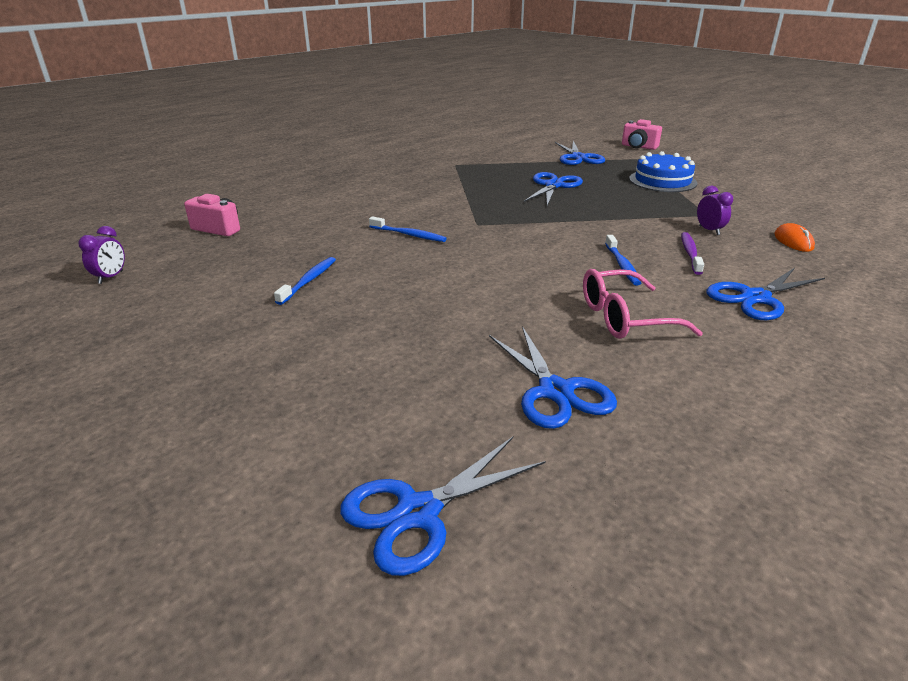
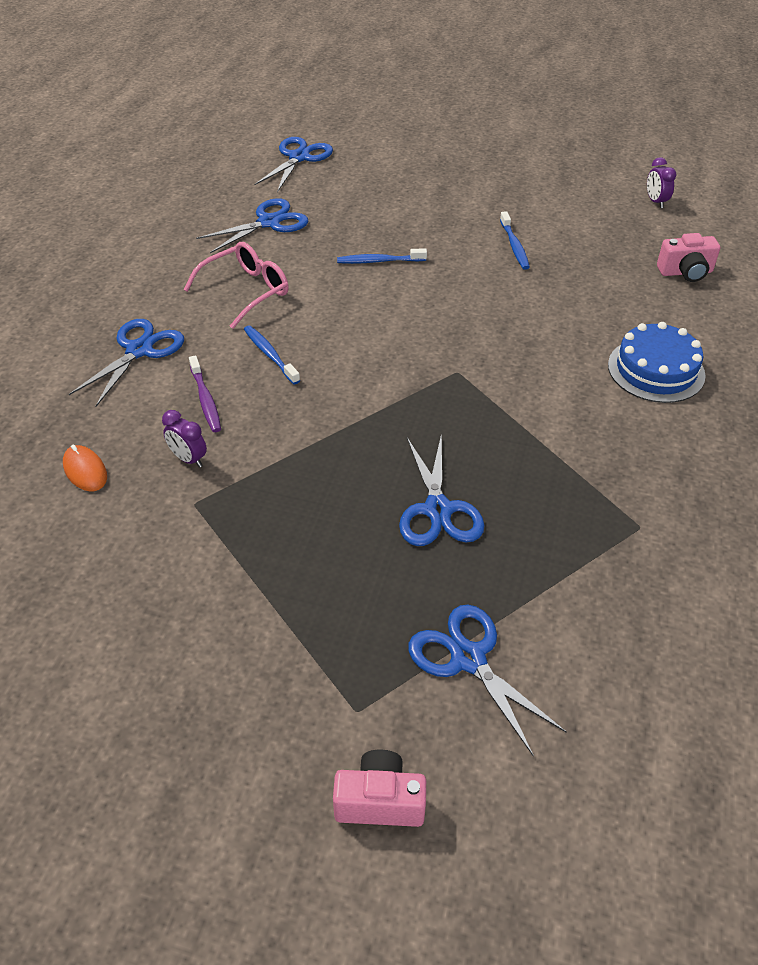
camera: 150 degrees right, 15 degrees up
(409, 235) = (506, 327): blue toothbrush -> blue toothbrush (379, 261)
(555, 391) = (269, 222): blue scissors -> blue scissors turned 105 degrees clockwise
(662, 181) = (279, 604): blue cake -> blue cake (656, 370)

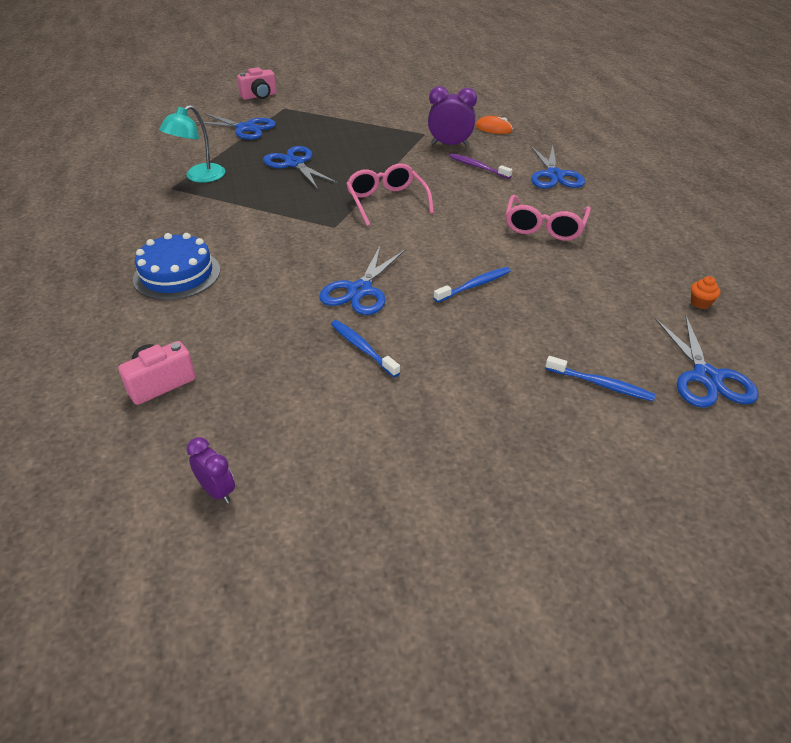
camera: 150 degrees right, 5 degrees down
(188, 459) = (450, 145): purple clock -> purple clock, size x1.64
(226, 191) = (700, 303): none -> orange cupcake
(269, 222) = (613, 286): blue scissors -> blue scissors (360, 290)
(270, 355) = (472, 197): blue toothbrush -> blue toothbrush (601, 384)
(371, 385) = (387, 202): none -> pink glasses
(593, 536) = (199, 177): none -> turquoise lamp

